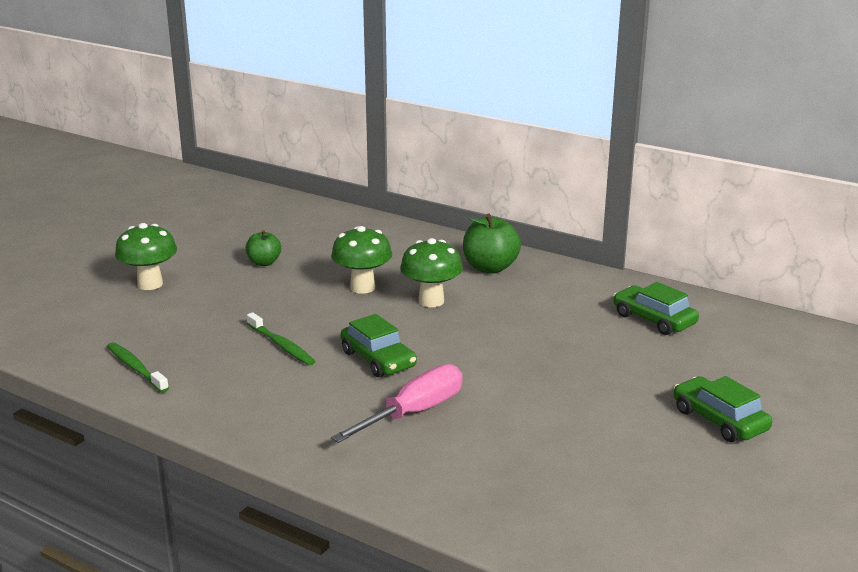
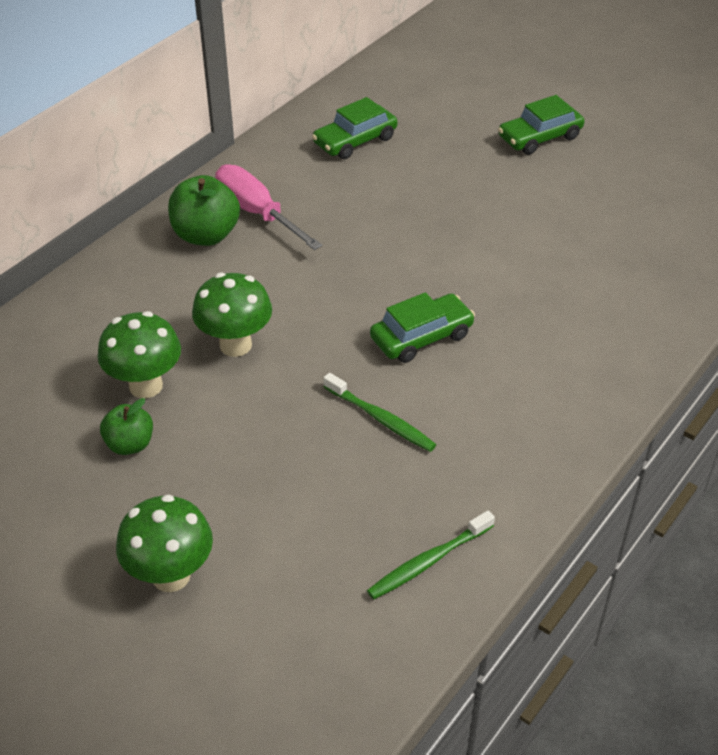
camera: 85 degrees left, 20 degrees up
(281, 345) = (381, 419): green toothbrush -> green toothbrush turned 75 degrees clockwise
(415, 412) = (531, 314): pink screwdriver -> pink screwdriver (256, 212)
(431, 301) = (285, 288): green mushroom -> green mushroom (146, 386)

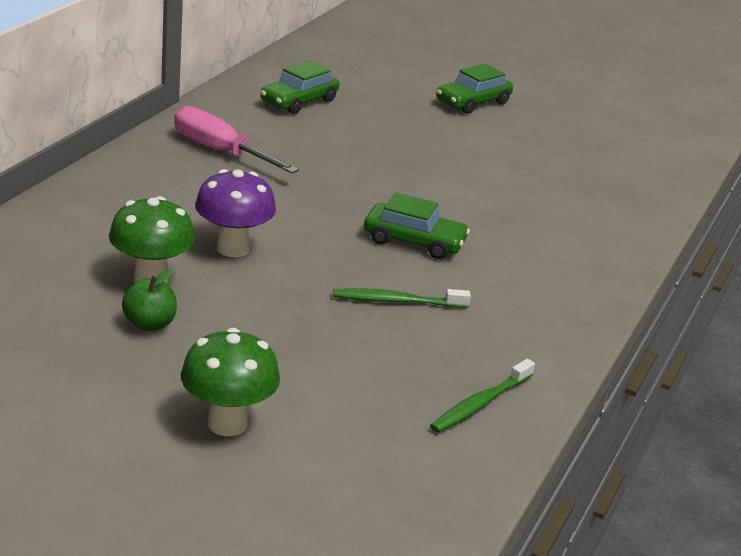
camera: 15 degrees left, 15 degrees down
(206, 235) = (174, 167): green apple -> none
(235, 345) = (233, 248): green mushroom -> purple mushroom
(381, 419) = (396, 301): green toothbrush -> green toothbrush turned 150 degrees clockwise
(421, 337) = (414, 241): green car -> green car turned 60 degrees clockwise

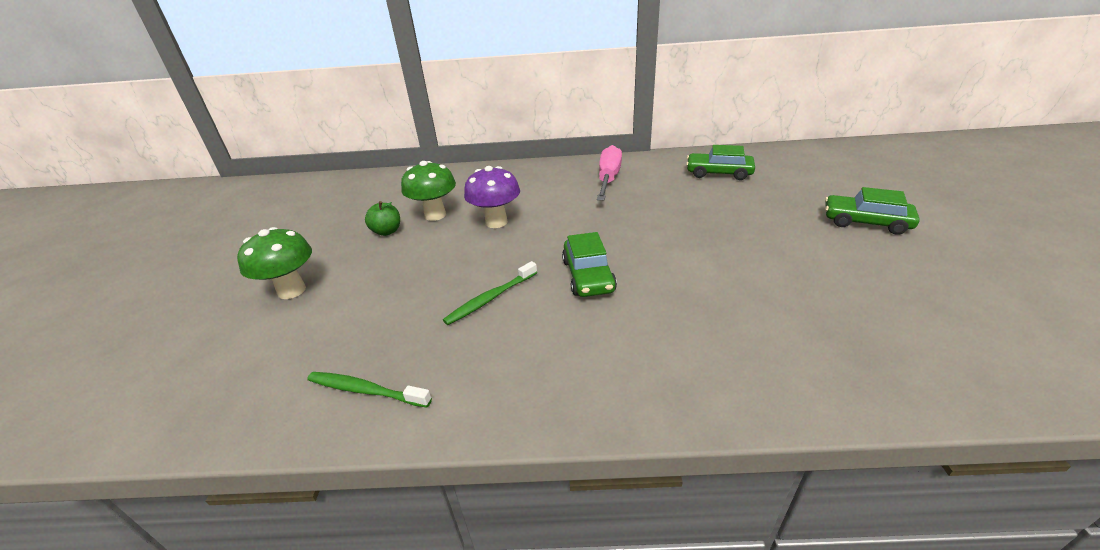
camera: 70 degrees right, 5 degrees up
(396, 301) = (490, 298): green toothbrush -> green toothbrush turned 105 degrees counterclockwise

